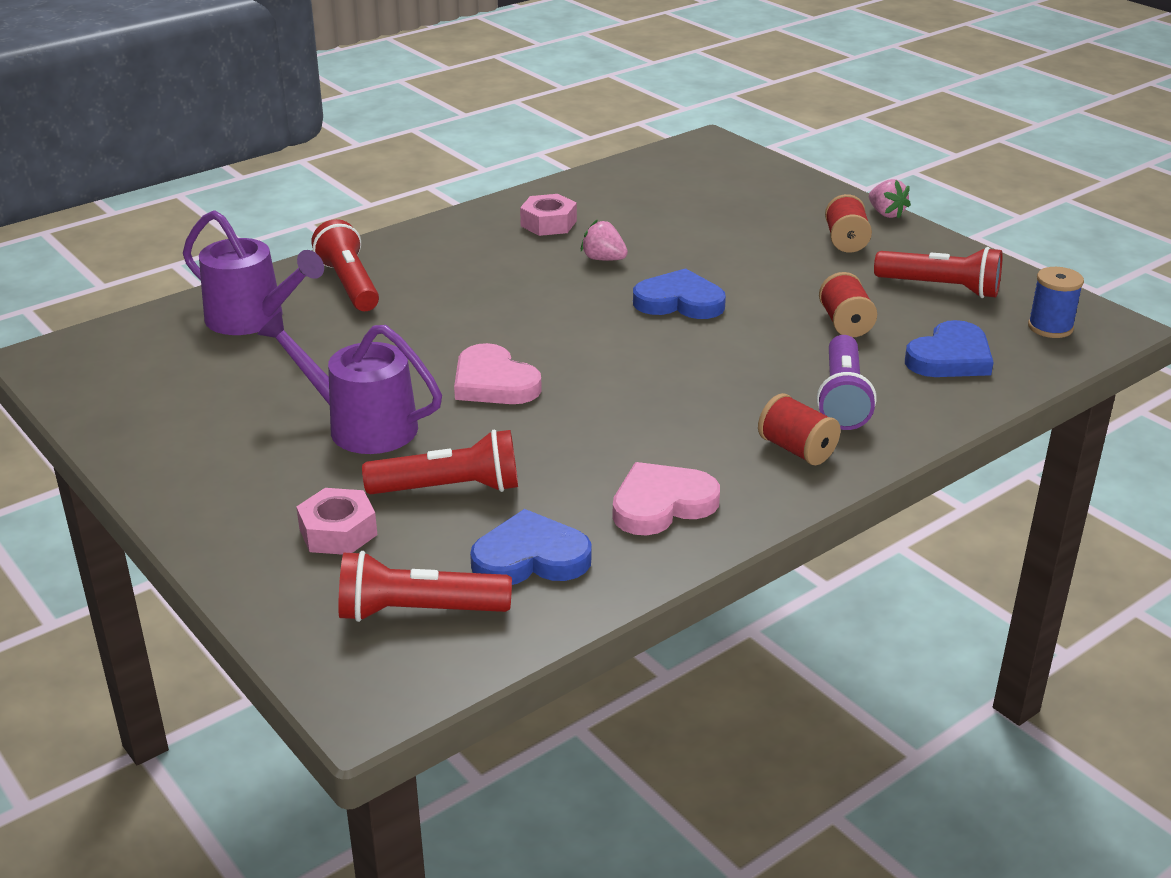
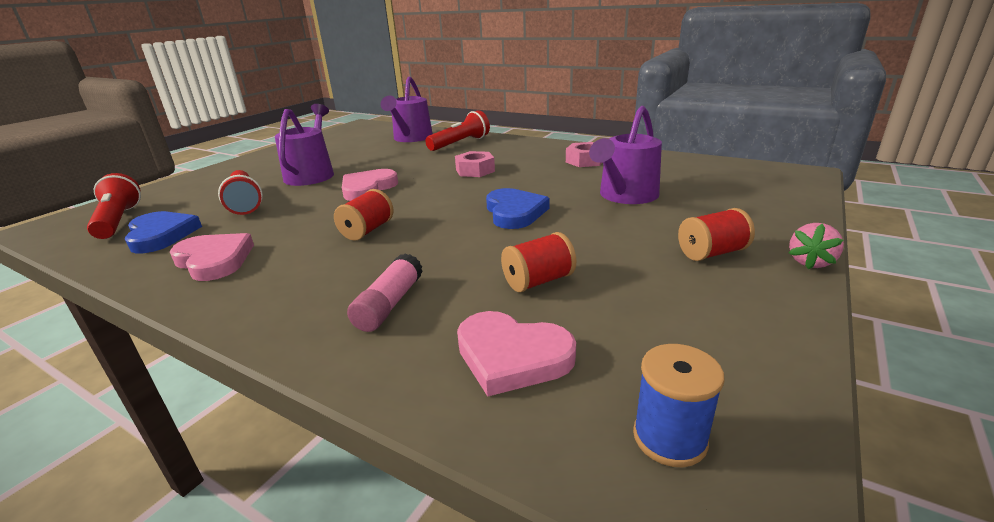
camera: 70 degrees right, 5 degrees down
(338, 532) = (206, 191): pink nut -> pink nut (475, 170)
(603, 259) = (554, 181): pink strawberry -> none
(688, 235) = (625, 196): none -> purple watering can
(797, 450) = (292, 297): red spool -> red spool (367, 230)
(842, 398) = (389, 304): purple flashlight -> pink glue stick
(940, 288) = (678, 323): red flashlight -> none
(950, 357) = (512, 356): blue heart -> pink heart

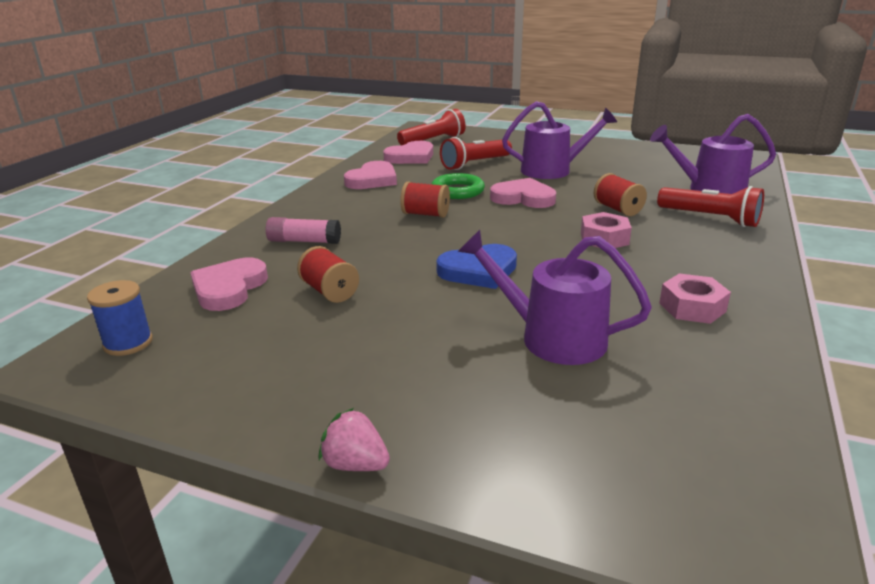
camera: 80 degrees right, 0 degrees up
(161, 235) = (411, 157): blue heart -> pink heart
(317, 214) = (457, 191): none -> green ring
(712, 253) = (382, 389): red spool -> red spool (617, 209)

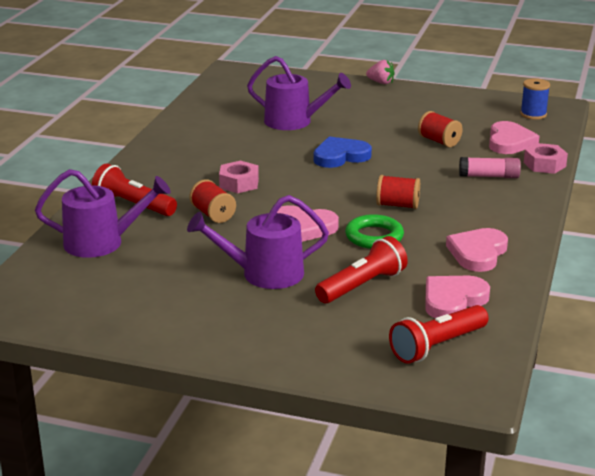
camera: 175 degrees right, 0 degrees up
(692, 307) = (204, 137): pink nut -> pink nut (544, 164)

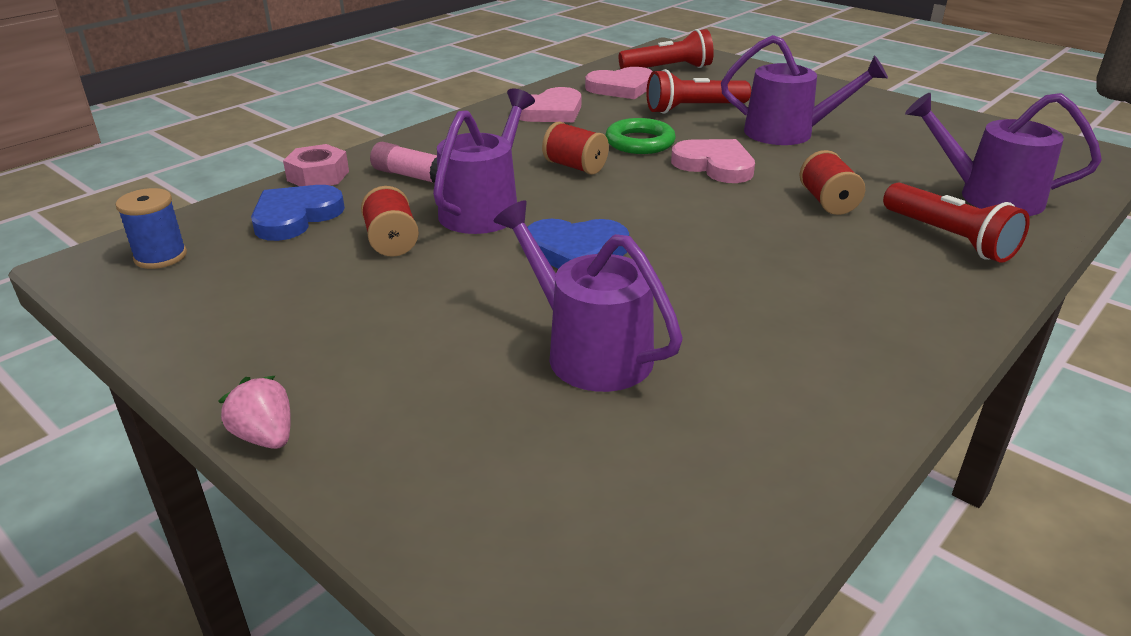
camera: 155 degrees left, 5 degrees up
(239, 183) = (771, 239): pink nut -> none
(416, 166) = (484, 209): none -> purple watering can
(509, 142) = (295, 217): pink heart -> blue heart

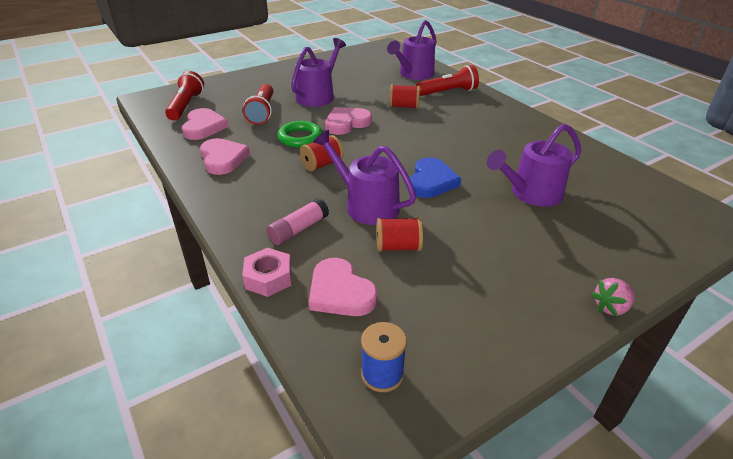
camera: 75 degrees left, 5 degrees up
(295, 217) = (340, 292): blue heart -> pink heart

